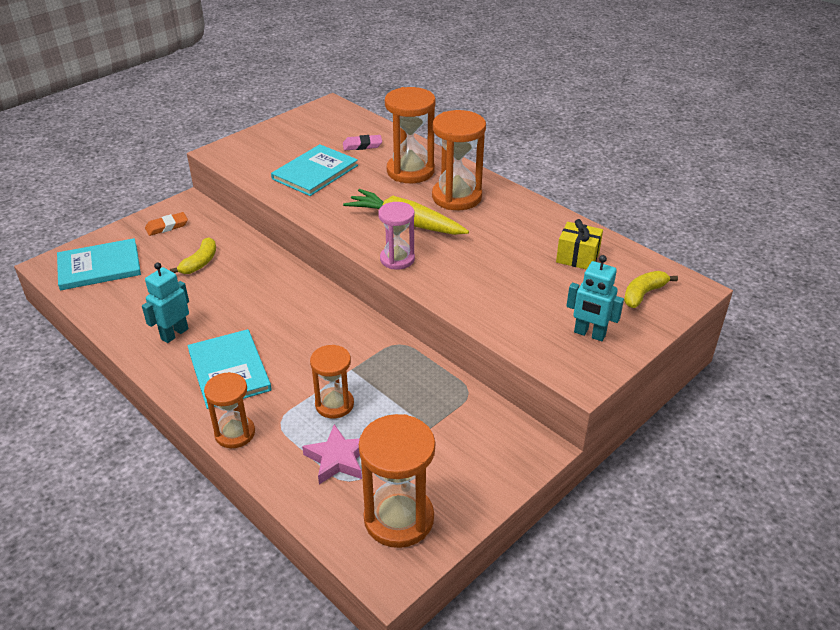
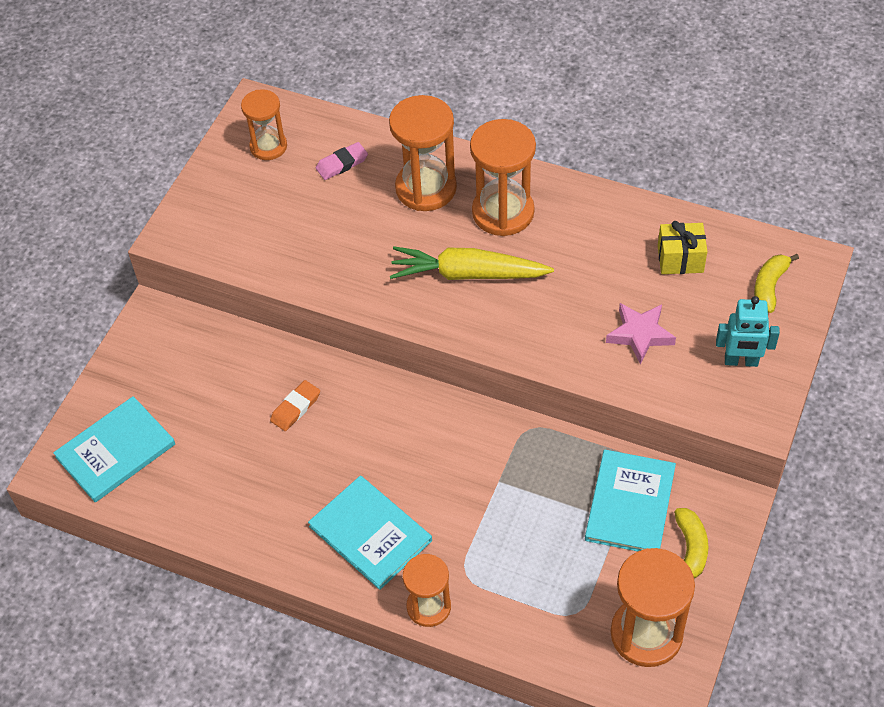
camera: 20 degrees left, 15 degrees up
(167, 226) = (153, 360): orange eraser -> orange eraser (295, 408)
(174, 334) = (276, 510): turquoise robot -> none
(200, 263) = (234, 400): yellow banana -> yellow banana (691, 548)
(315, 172) = (313, 230): turquoise book -> turquoise book (630, 504)
(334, 404) = (508, 531): orange hourglass -> orange hourglass (268, 146)
(338, 459) = (550, 593): pink star -> pink star (640, 334)
(397, 259) = (490, 332): pink hourglass -> none

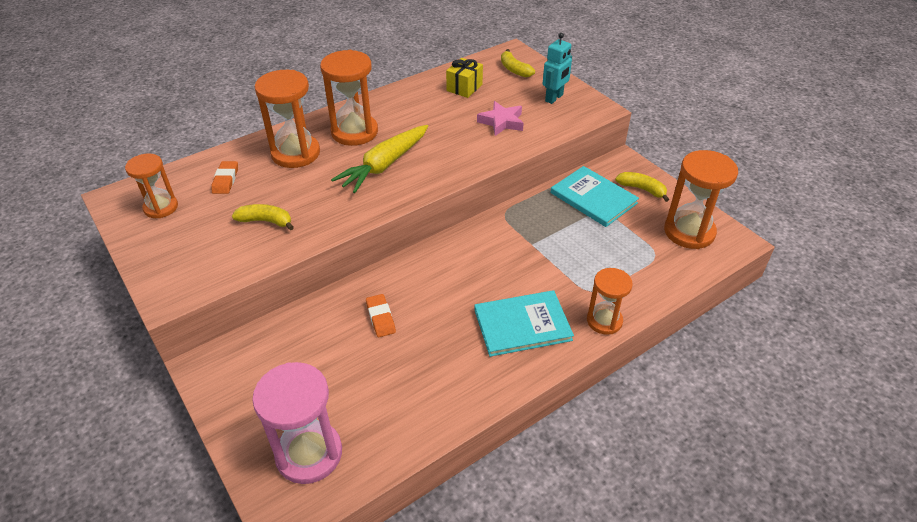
camera: 60 degrees left, 10 degrees down
(115, 451) = (309, 454): turquoise book -> pink hourglass
(309, 236) = (266, 221): none -> yellow banana
(342, 164) = (225, 180): pink eraser -> orange eraser

